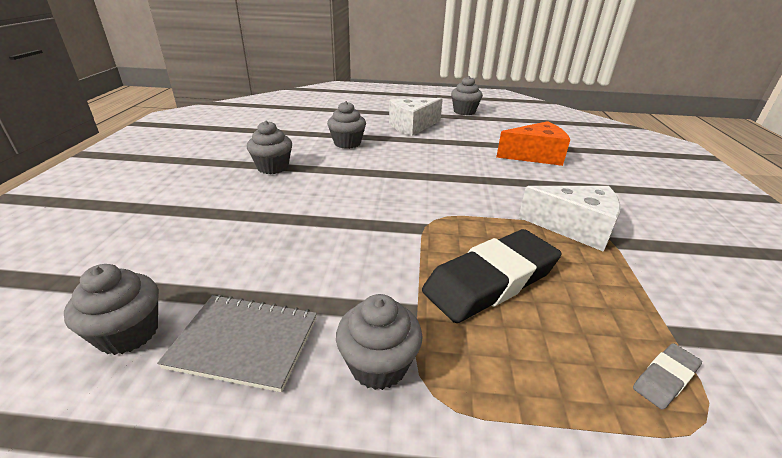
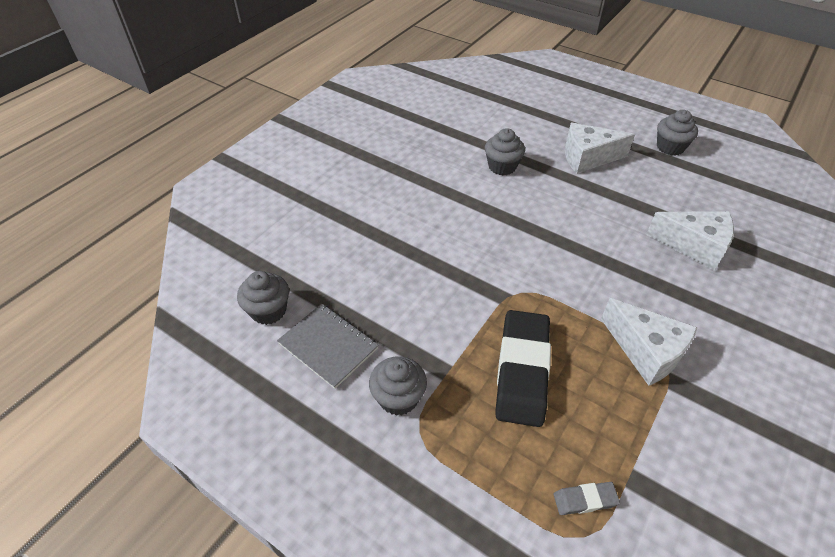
camera: 30 degrees right, 15 degrees up
(273, 167) = (418, 181): grey cupcake -> none
(491, 280) = (522, 370): black eraser -> black eraser turned 75 degrees counterclockwise
(535, 156) = (694, 246): orange cheese -> white cheese

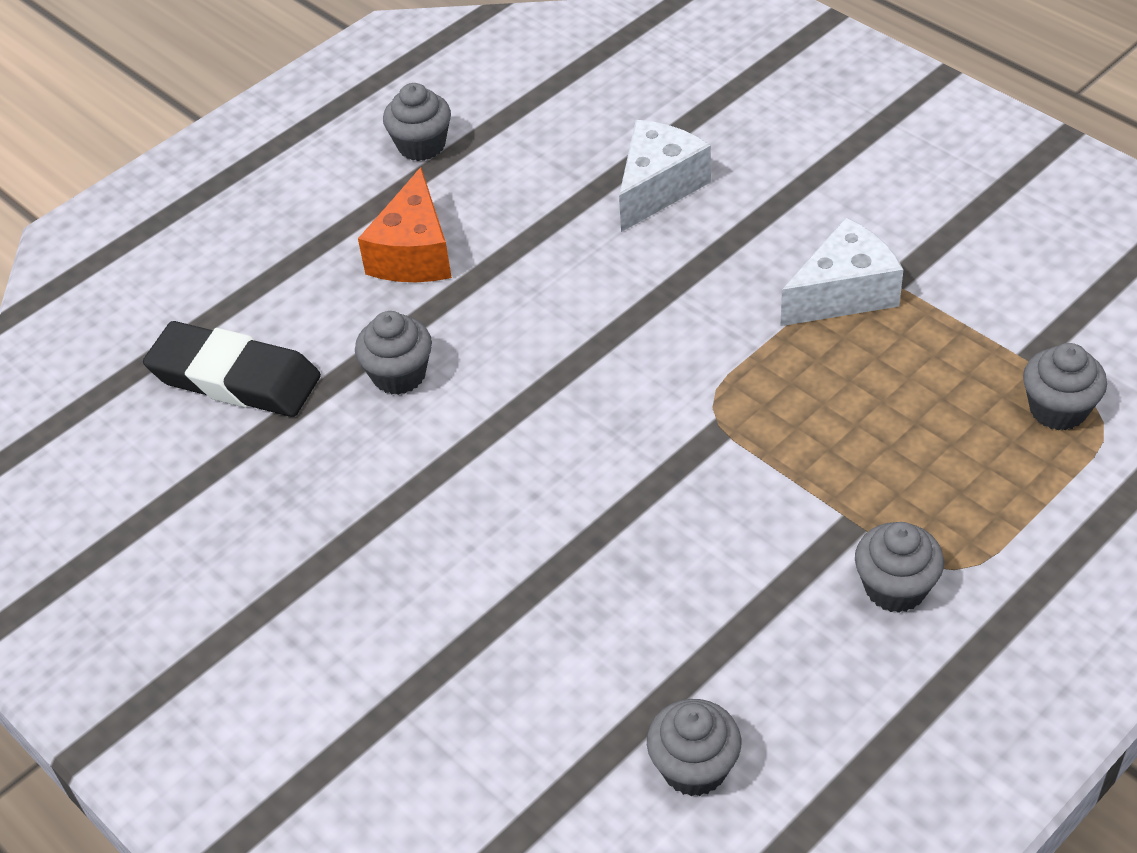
camera: 75 degrees left, 0 degrees up
(328, 346) = (786, 676): grey notebook -> none
(522, 370) = (861, 433): black eraser -> black eraser (235, 378)
(585, 500) = (1058, 409): grey eraser -> grey cupcake
(588, 158) = (414, 253): white cheese -> orange cheese

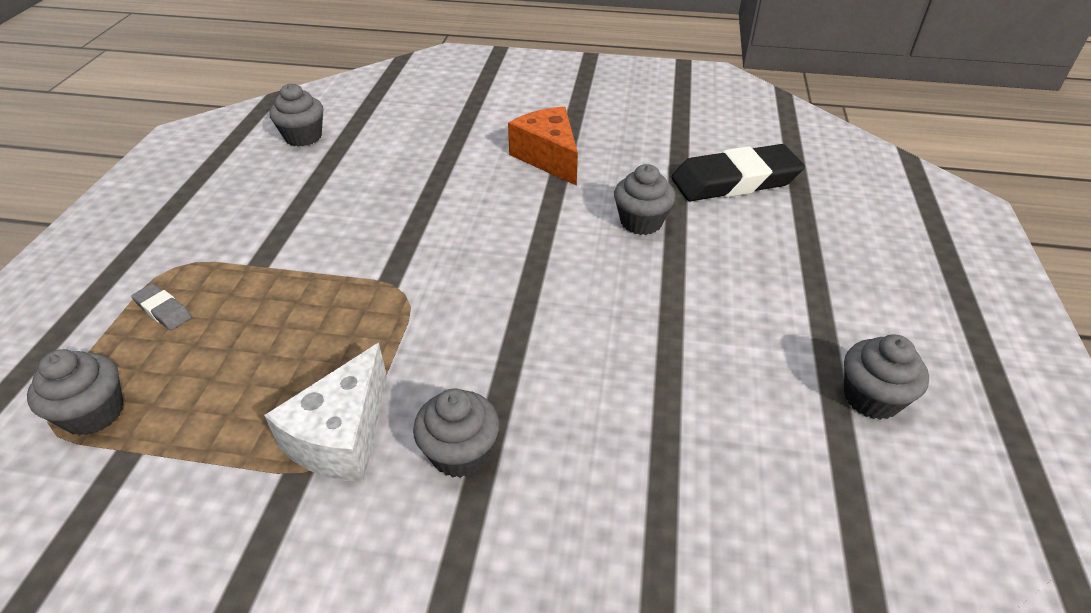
camera: 140 degrees right, 5 degrees down
(414, 253) = (739, 299): orange cheese -> orange cheese (548, 157)
(658, 187) = (608, 468): white cheese -> none
(895, 587) = (214, 241): grey cupcake -> grey cupcake (460, 453)
(976, 503) = (163, 310): none -> grey eraser

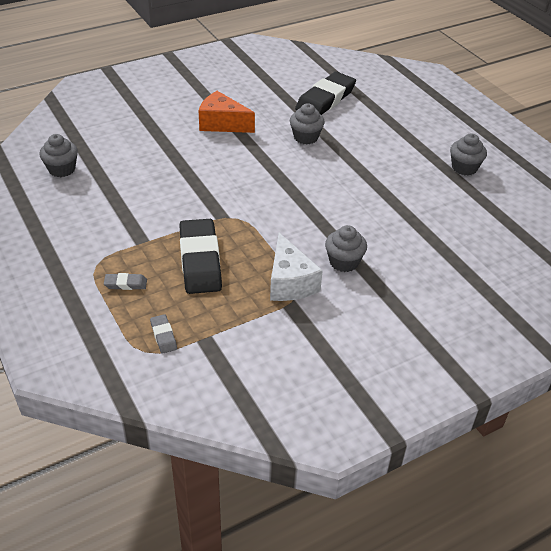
camera: 40 degrees left, 0 degrees up
(94, 413) = (163, 336): grey cupcake -> grey eraser
(281, 328) = (200, 260): none -> black eraser

